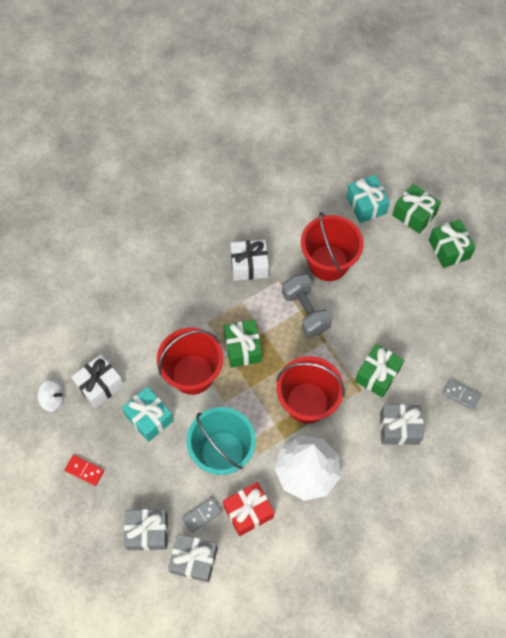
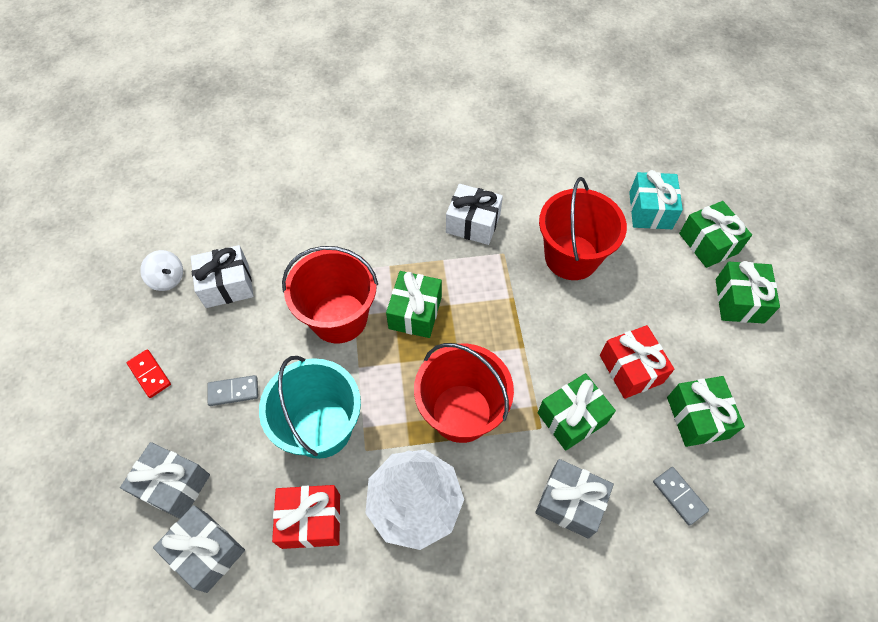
camera: 25 degrees right, 5 degrees down
(149, 418) = (259, 346): turquoise gift -> none
(202, 515) = (251, 496): grey domino -> grey domino (233, 391)
(305, 312) = (514, 301): grey dumbbell -> none
(400, 326) = (630, 369): none -> red gift
(452, 340) = (697, 417): none -> green gift

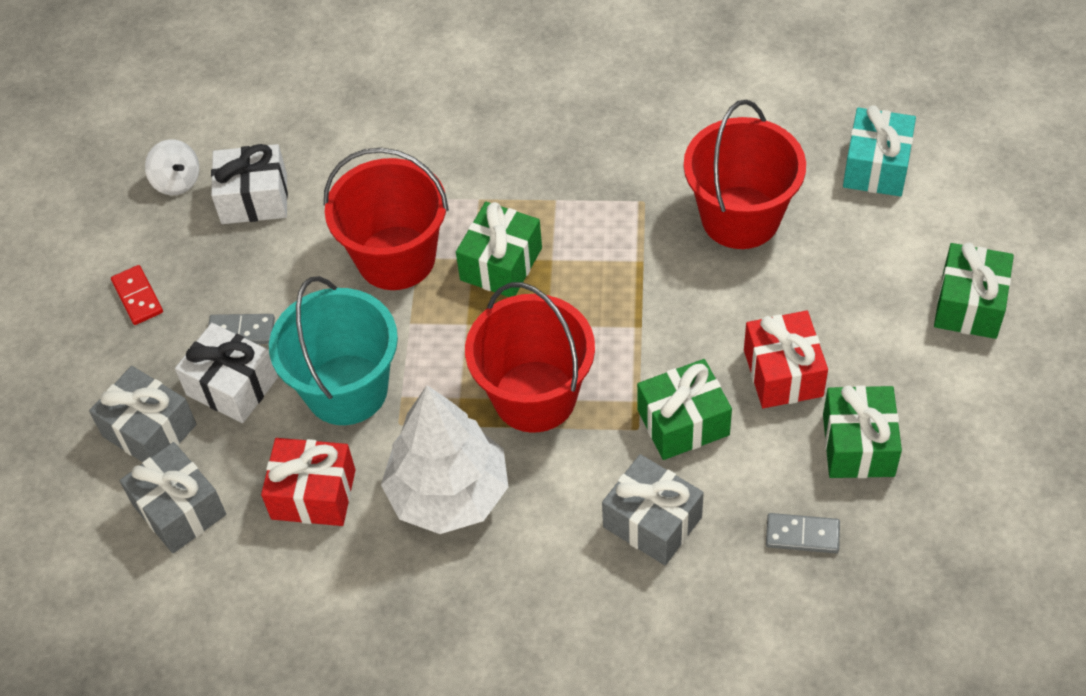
camera: 15 degrees right, 5 degrees down
(473, 223) = (610, 156): white gift -> white gift (232, 386)
(679, 496) = (802, 535): grey domino -> grey domino turned 60 degrees counterclockwise
(708, 243) = (949, 222): green gift -> none

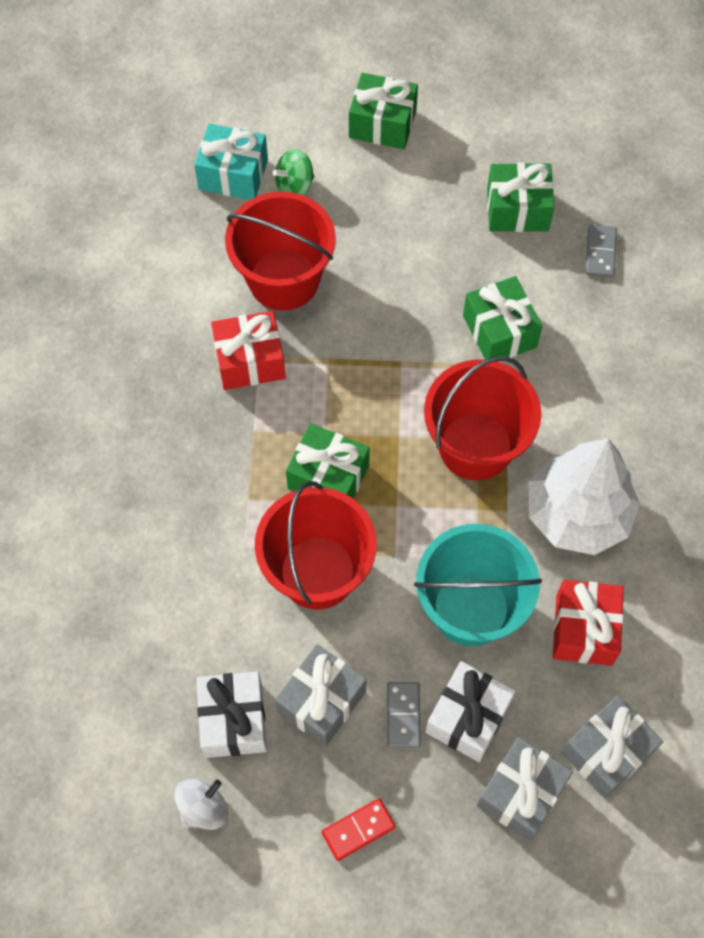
camera: 95 degrees left, 10 degrees up
(652, 522) = (595, 356): grey gift -> grey gift (321, 701)
(783, 373) = (449, 257): red gift -> red gift (250, 361)
(867, 223) = (294, 186): none -> green spinning top

